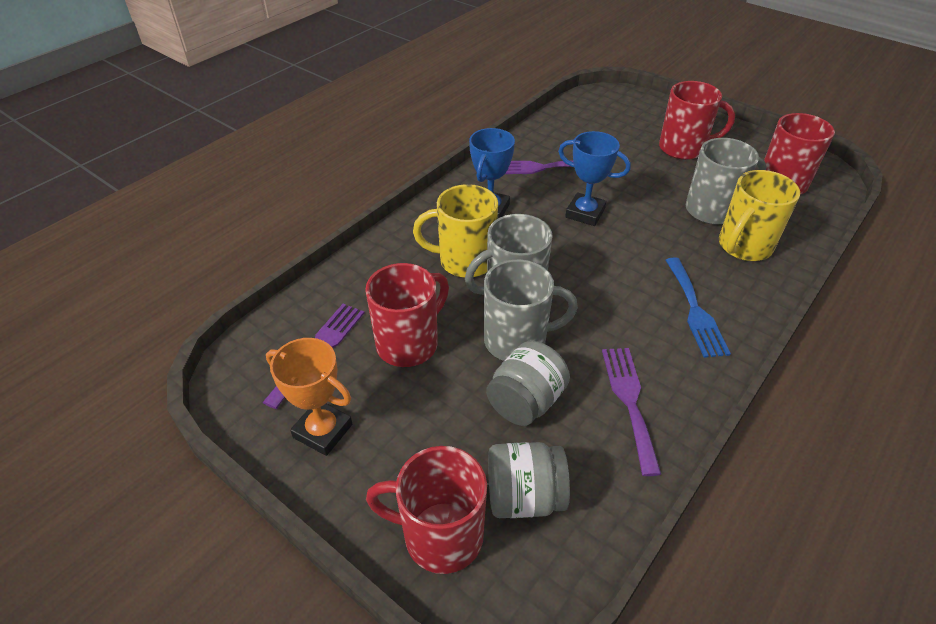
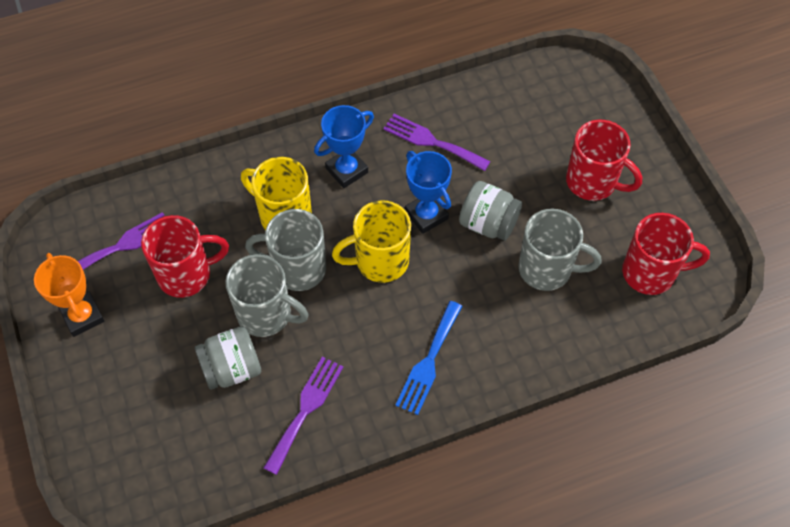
camera: 30 degrees right, 15 degrees up
(440, 536) = (105, 433): red mug -> none
(524, 497) = (176, 437): grey jar -> grey jar (488, 223)
(743, 247) = (535, 322): yellow mug -> yellow mug (380, 261)

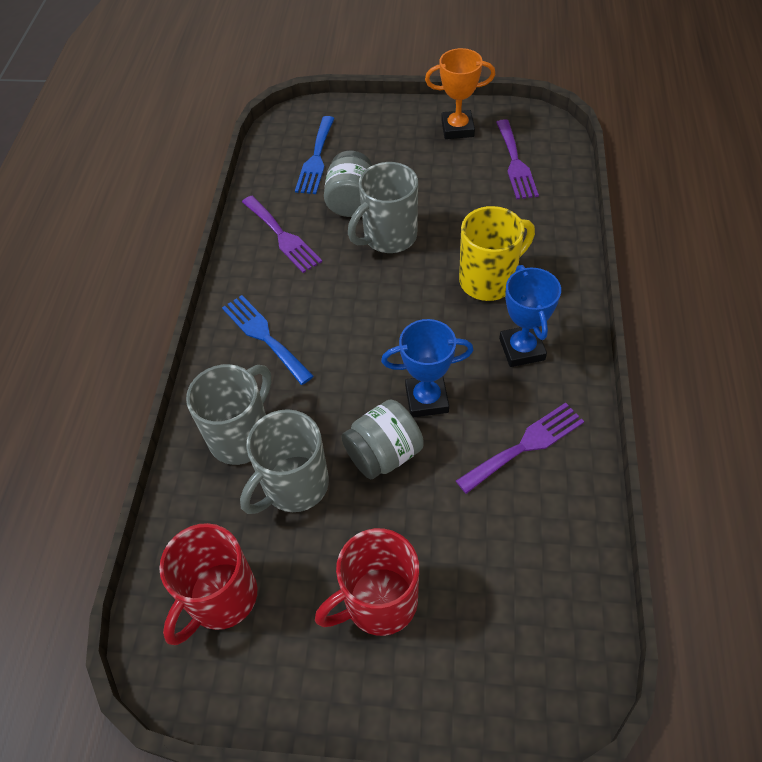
camera: 120 degrees right, 5 degrees down
(179, 435) = (316, 159): none -> blue fork
(186, 274) = (462, 196): red mug -> none
(297, 268) = (423, 272): grey mug -> grey mug (241, 436)
(380, 261) = (394, 338): yellow mug -> none

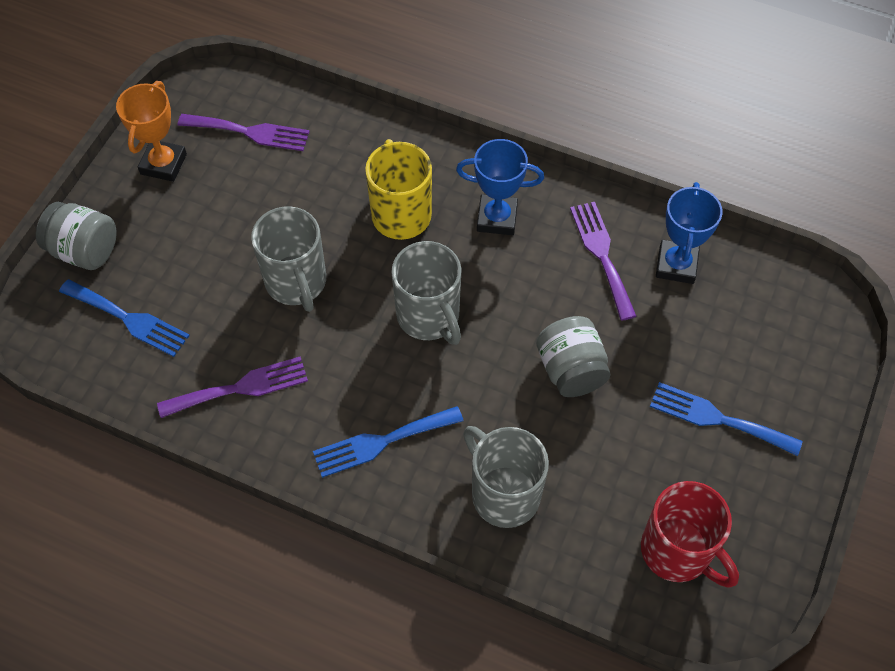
camera: 75 degrees left, 5 degrees up
(294, 486) = (579, 458): grey mug -> grey mug (429, 317)
(351, 202) = (223, 302): grey jar -> grey jar (85, 250)
(378, 602) = (717, 418): red mug -> blue fork
(426, 399) = (523, 315): blue trophy -> blue trophy (676, 265)

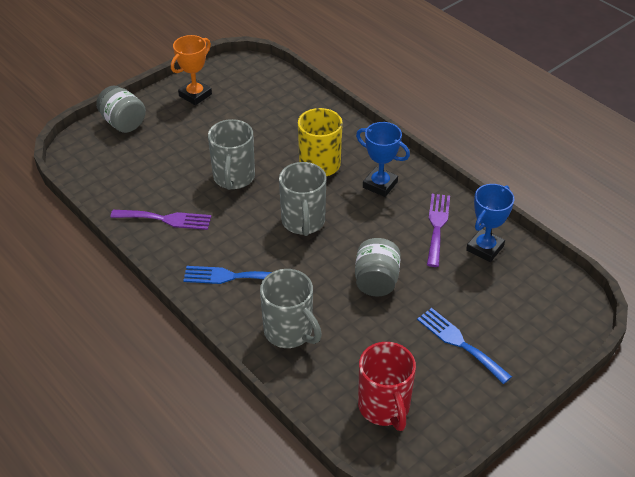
camera: 25 degrees right, 15 degrees down
(129, 319) = (125, 164): blue fork -> none
(250, 132) = (255, 94): purple fork -> none
(503, 494) = (289, 332): grey mug -> grey mug turned 150 degrees clockwise

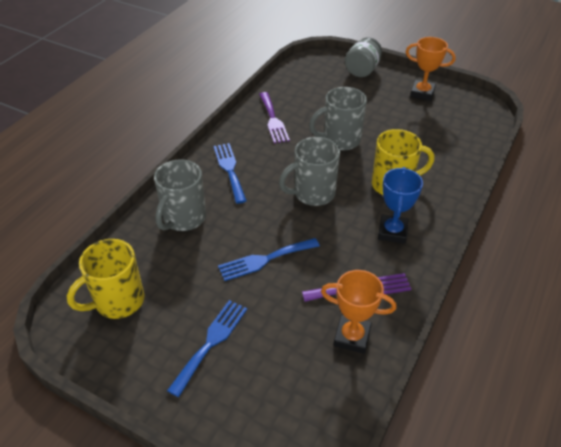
camera: 70 degrees right, 0 degrees up
(376, 281) = (264, 260): grey jar -> blue fork
(384, 407) = (118, 301): red mug -> yellow mug
(485, 248) = (352, 337): blue trophy -> orange trophy

